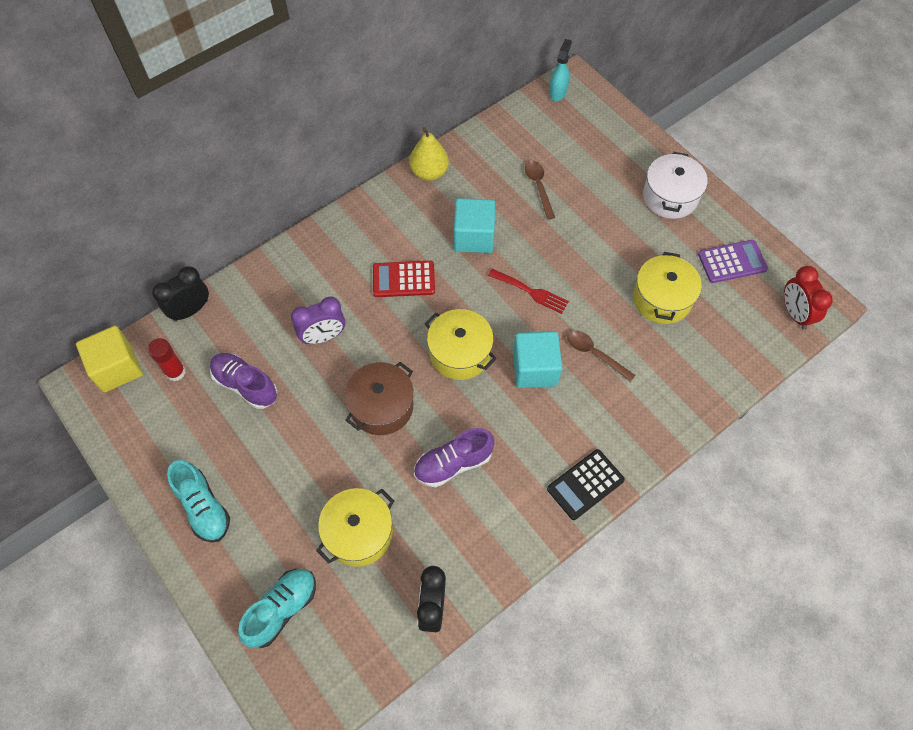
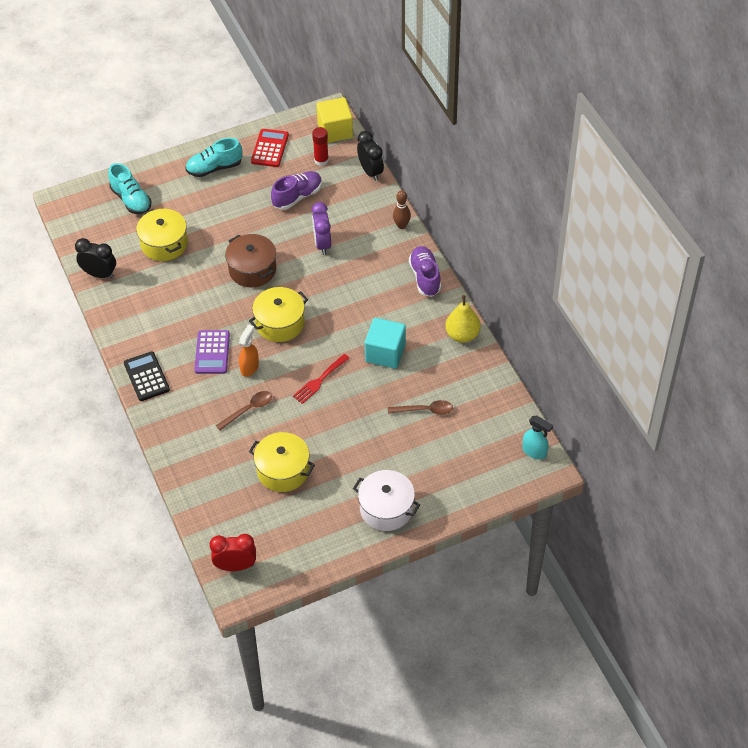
camera: 105 degrees right, 10 degrees down
(278, 259) = (401, 225): none -> brown bowling pin
(403, 279) = (358, 300): red calculator -> red calculator (270, 148)
(453, 463) = (193, 303): purple shoe -> purple shoe (425, 277)
(535, 369) = (249, 367): turquoise cube -> orange spray bottle
(732, 262) = (302, 535): purple calculator -> purple calculator (212, 352)

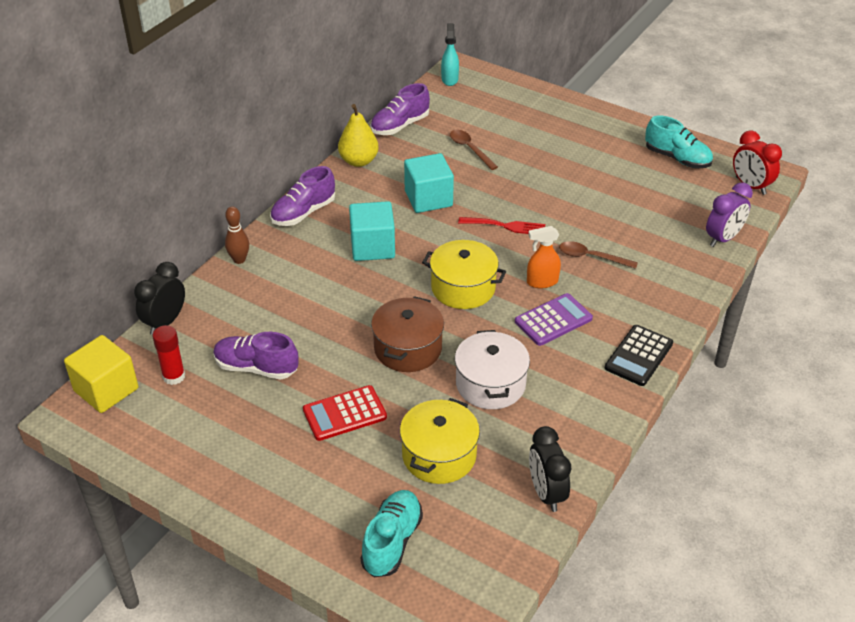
camera: 125 degrees left, 10 degrees down
(214, 168) = (262, 480): turquoise shoe -> turquoise shoe (677, 158)
(270, 148) = (183, 440): red calculator -> red calculator (344, 413)
(283, 470) = (629, 203): yellow pot -> none
(322, 244) = (318, 309): purple clock -> purple clock (723, 238)
(358, 297) = (372, 247): none -> turquoise cube
(386, 508) = (594, 130): white pot -> white pot (490, 384)
(490, 382) = (400, 125): none -> purple shoe

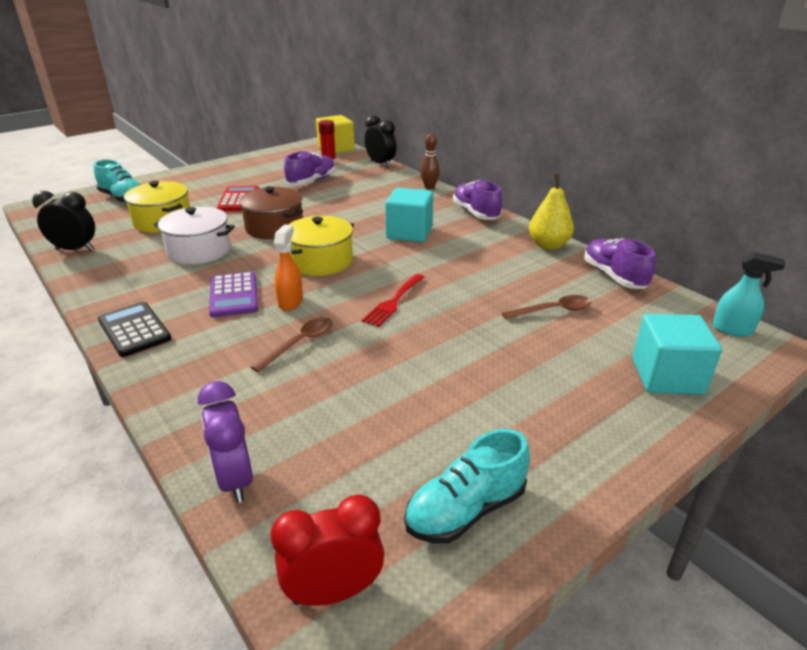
camera: 110 degrees right, 10 degrees down
(428, 198) = (467, 269): turquoise cube -> turquoise cube (667, 376)

